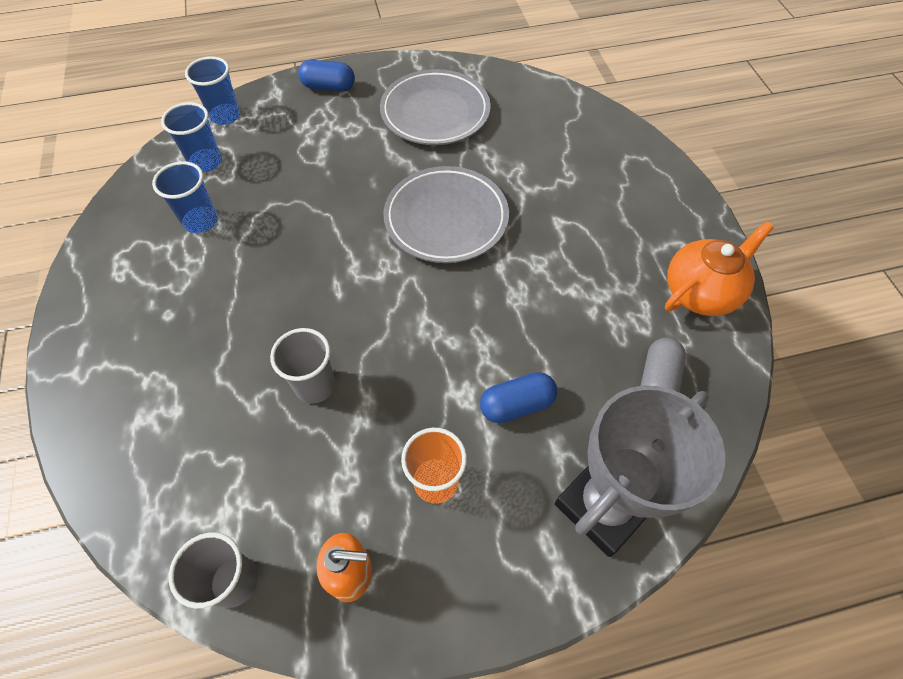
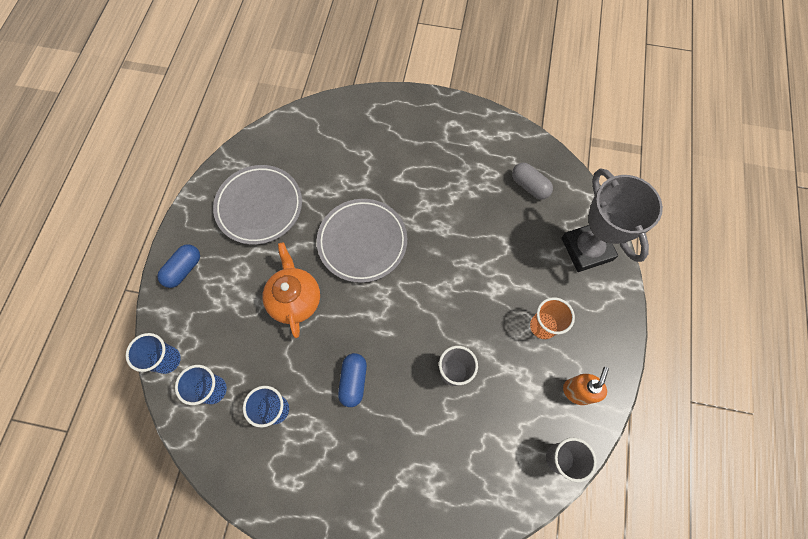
camera: 65 degrees left, 10 degrees up
(516, 404) = (514, 263): blue capsule -> blue capsule (353, 381)
(701, 292) = (485, 133): orange teapot -> orange teapot (295, 299)

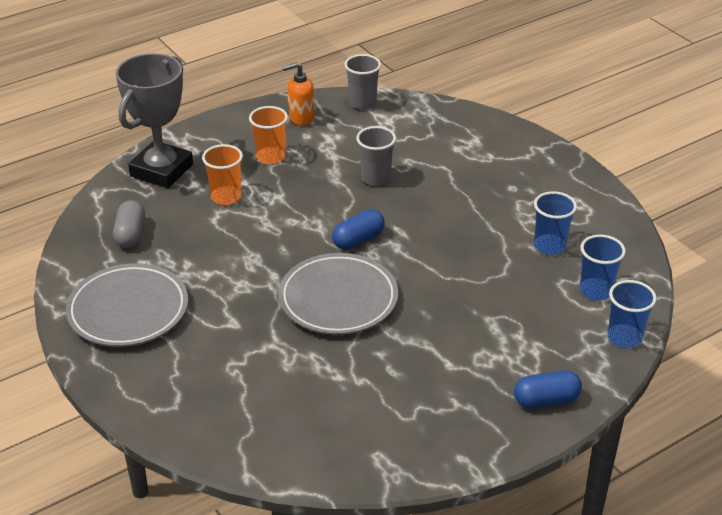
camera: 135 degrees left, 30 degrees down
(259, 207) = (405, 401): grey plate -> grey plate (128, 311)
(295, 299) = (454, 301): orange teapot -> none
(353, 381) = (463, 221): blue capsule -> blue capsule (358, 240)
(520, 263) = (226, 197): none -> orange cup

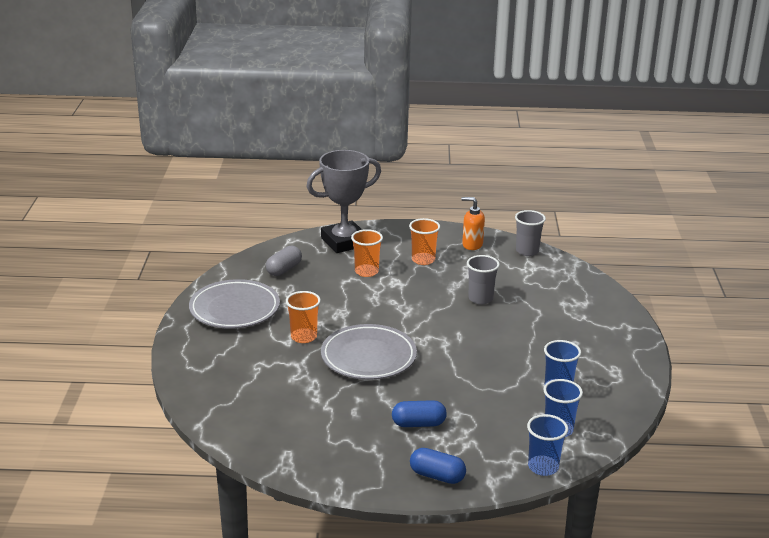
camera: 35 degrees right, 10 degrees down
(244, 308) = (303, 337): none -> orange cup
(358, 240) = (423, 329): blue capsule -> blue capsule (418, 424)

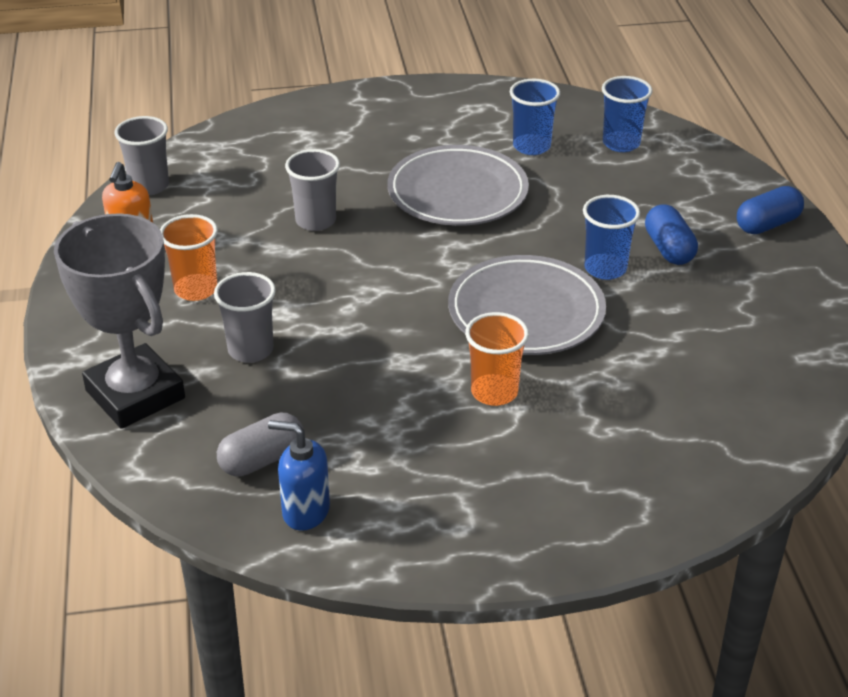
camera: 100 degrees left, 10 degrees up
(234, 309) = (432, 499): grey plate -> grey plate (457, 193)
(244, 277) = (305, 511): none -> blue soap dispenser
(284, 269) = (262, 460): grey capsule -> grey capsule turned 60 degrees counterclockwise
(366, 271) = (250, 350): orange cup -> grey cup
(437, 476) = (767, 224): blue capsule -> blue capsule turned 45 degrees clockwise
(543, 467) = (701, 151): blue cup -> blue cup (605, 269)

